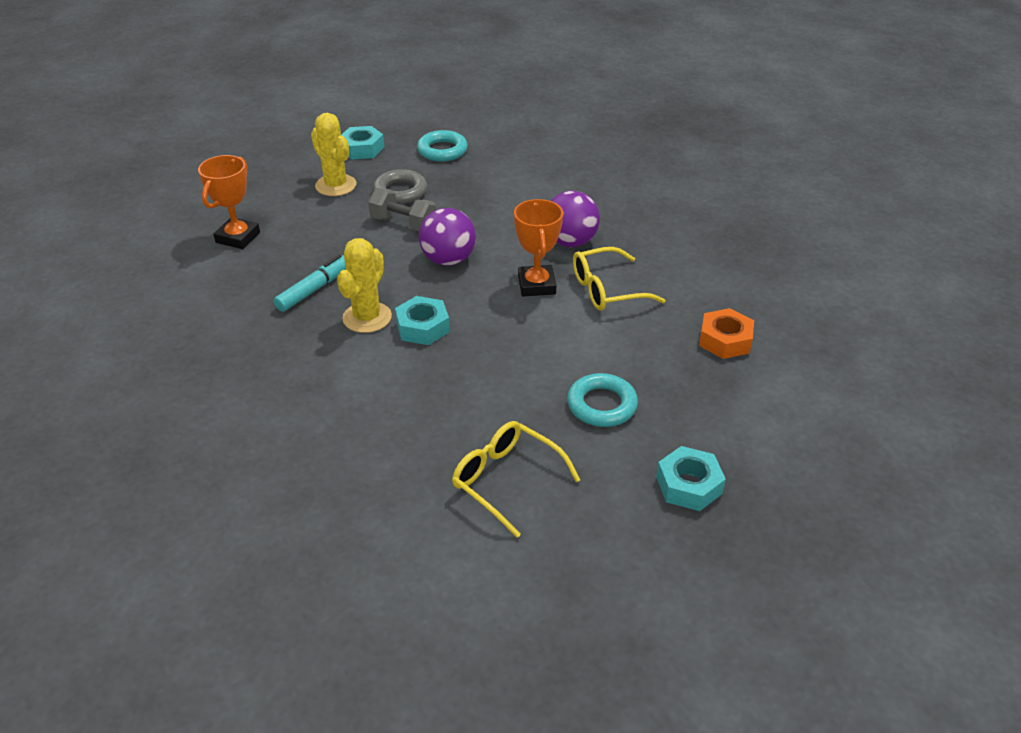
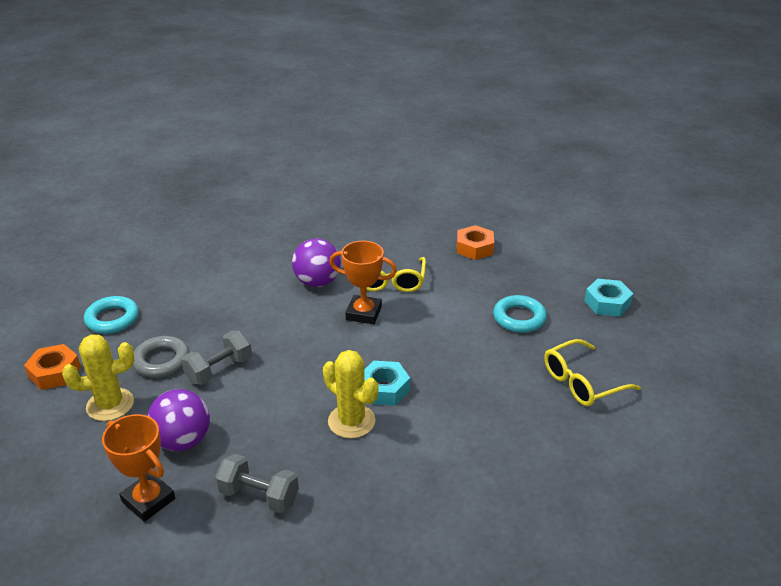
camera: 70 degrees left, 5 degrees down
(257, 290) = (259, 496): none -> grey dumbbell
(314, 289) = (285, 451): turquoise marker -> none
(362, 149) = (54, 372): turquoise nut -> orange nut
(448, 260) = (297, 353): purple ball -> purple ball (183, 441)

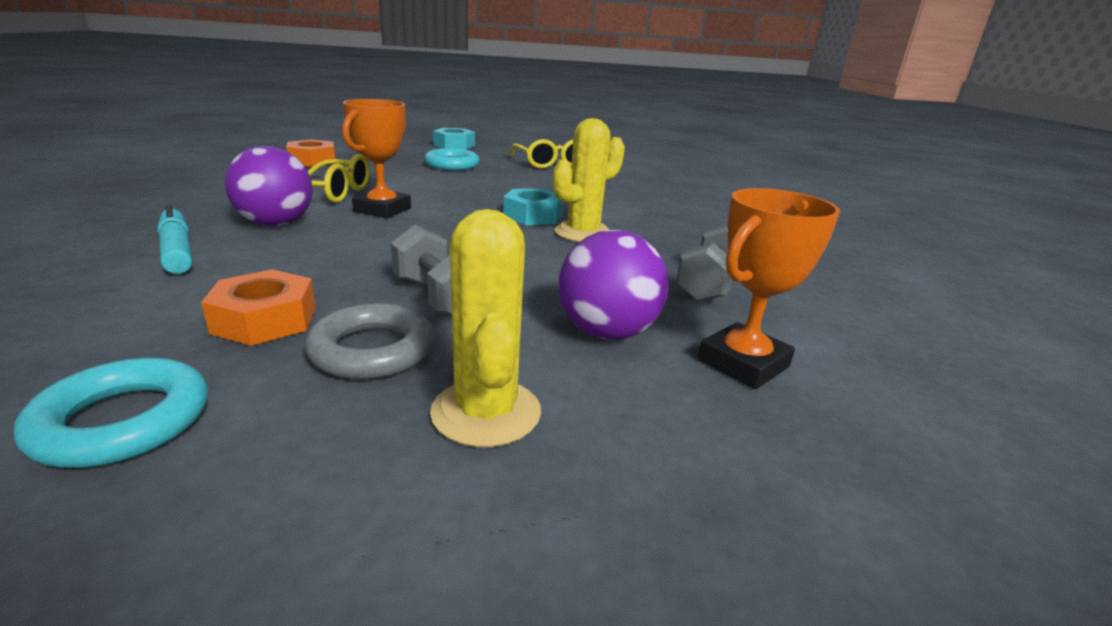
camera: 85 degrees left, 10 degrees down
(54, 372) = (290, 527): orange nut -> orange nut (265, 320)
(265, 268) = (177, 250): none -> turquoise marker

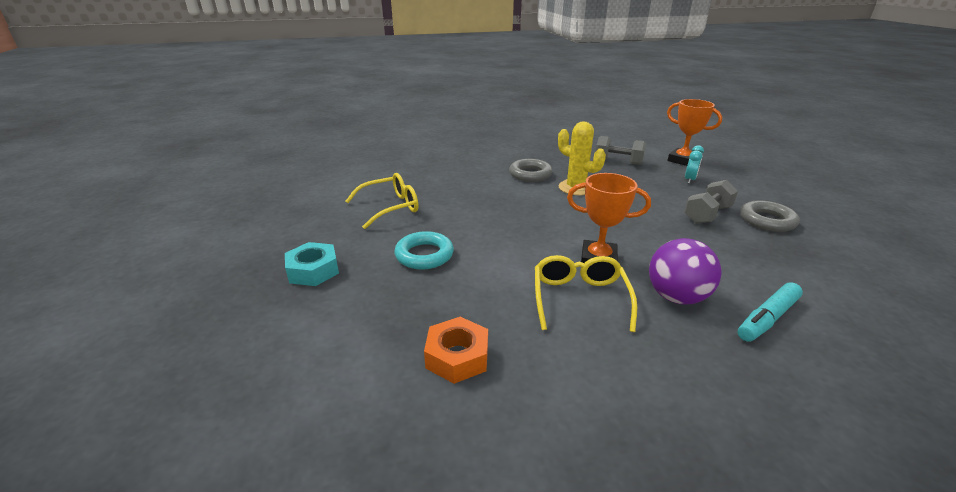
camera: 95 degrees left, 5 degrees up
(123, 421) = (872, 254): turquoise ring -> none
(265, 320) = (784, 251): orange nut -> none
(486, 412) = (769, 195): yellow cactus -> none
(533, 216) = (557, 204): turquoise nut -> none
(607, 332) = (689, 180): purple ball -> turquoise clock
(638, 218) = (530, 174): none -> grey ring

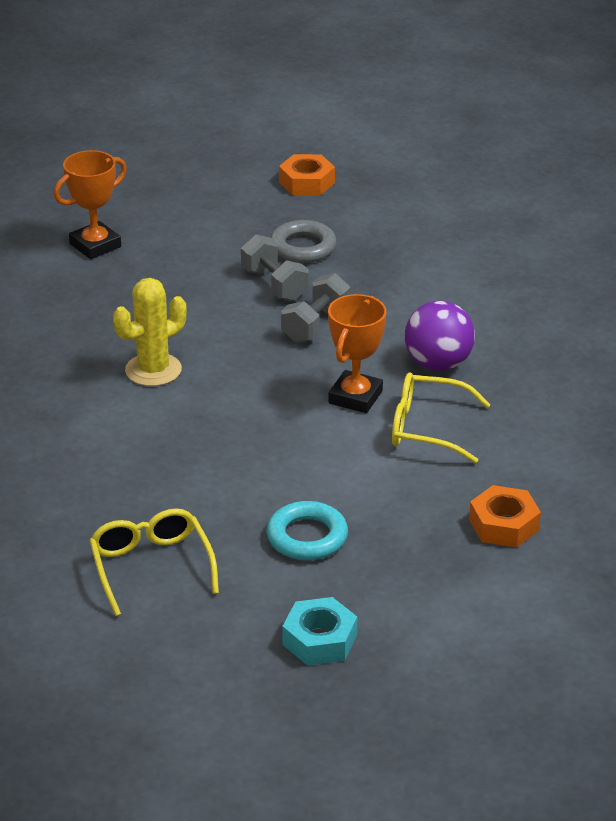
camera: 80 degrees left, 5 degrees up
(530, 174) = (82, 405): grey ring -> none
(618, 161) = (71, 306): grey dumbbell -> grey dumbbell (315, 325)
(689, 180) = (167, 262): turquoise clock -> none
(767, 318) = (482, 322): turquoise marker -> none
(854, 214) = (307, 182): none -> orange nut

